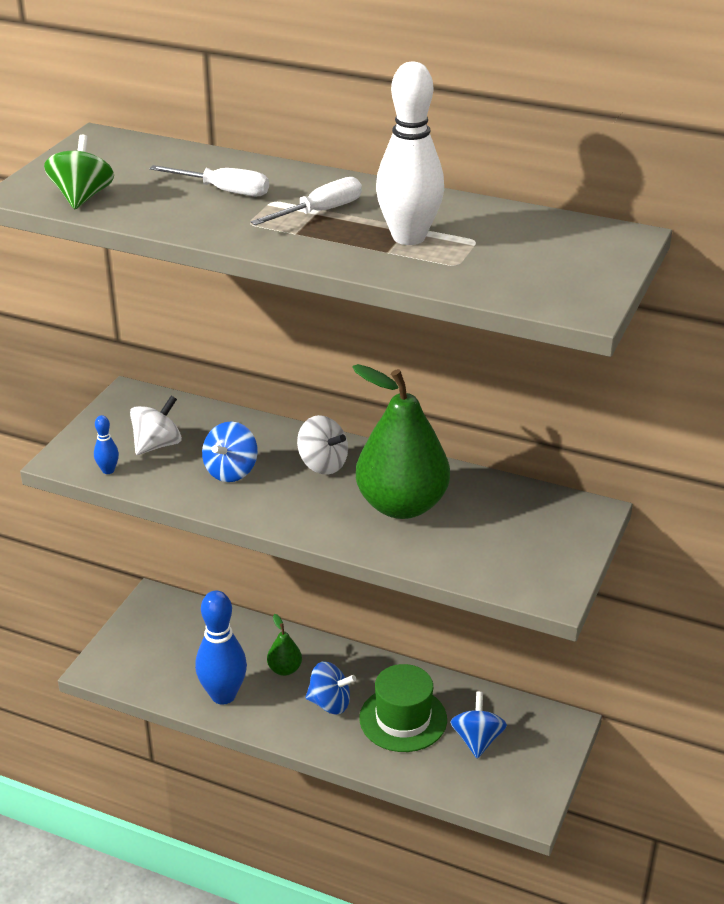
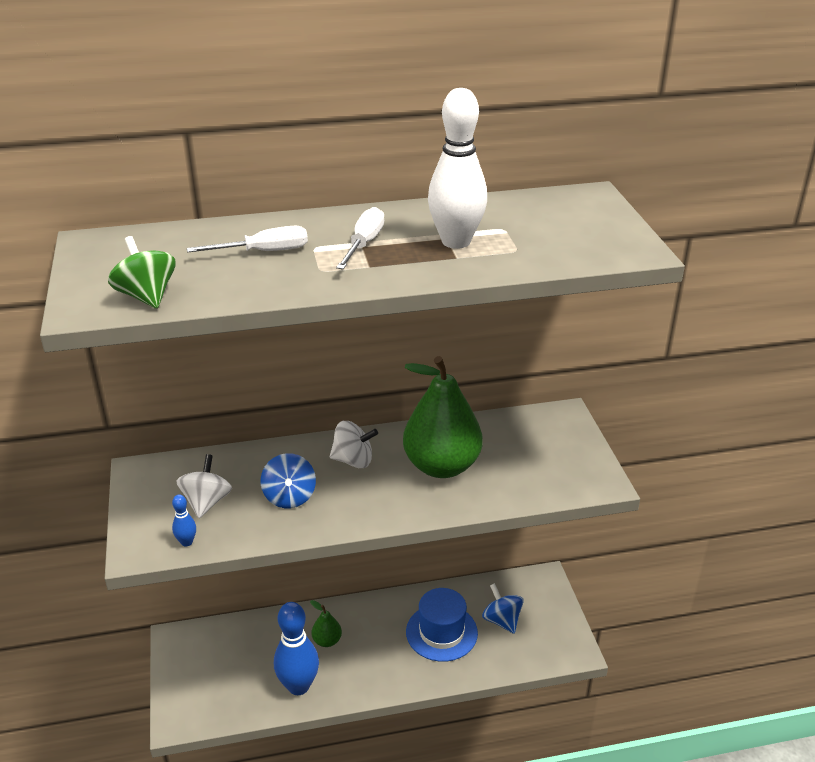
camera: 35 degrees left, 0 degrees up
(330, 703) = (382, 649): blue spinning top -> none
(403, 719) = (441, 632): green hat -> blue hat

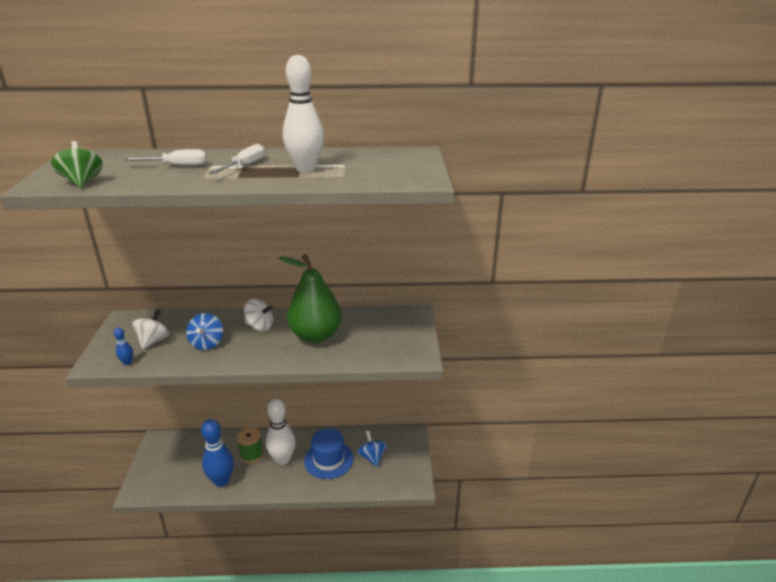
camera: 10 degrees right, 5 degrees down
(327, 640) = (251, 454): green pear -> green spool
(375, 641) = (282, 459): none -> white bowling pin

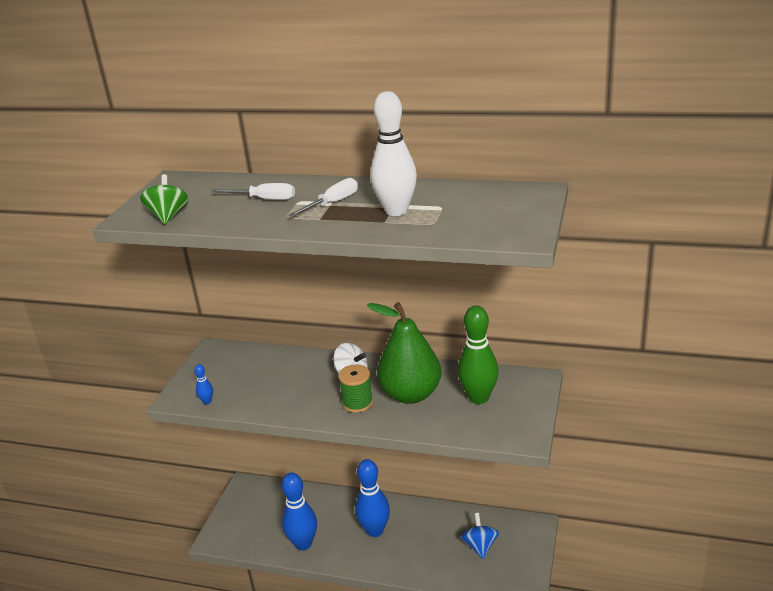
camera: 20 degrees right, 0 degrees up
(153, 341) = (237, 379): white spinning top -> none
(207, 343) = (291, 389): blue spinning top -> none
(251, 454) = (341, 519): green spool -> green spool (357, 403)
(282, 459) = (375, 530): white bowling pin -> blue bowling pin
(328, 459) = (427, 540): blue hat -> none
(373, 332) = (478, 398): none -> green bowling pin

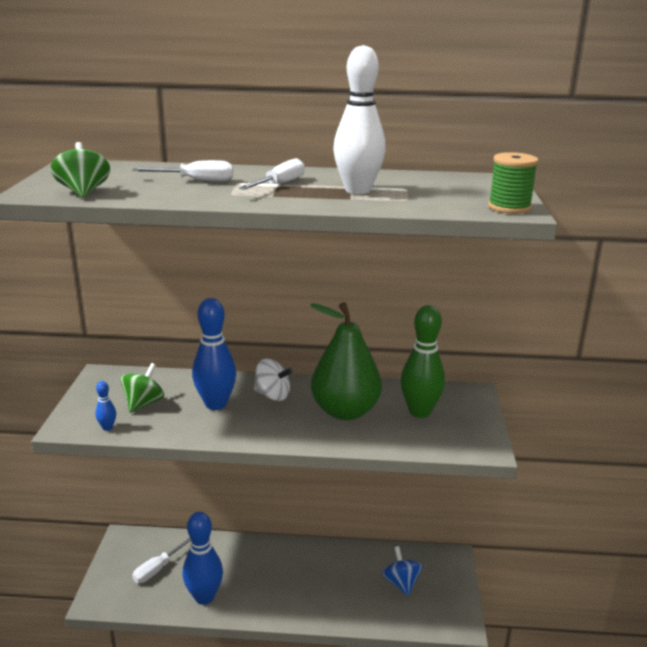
camera: 15 degrees left, 5 degrees down
(241, 379) = (143, 403): none -> green spinning top
(269, 515) = (158, 569): none -> white screwdriver
(357, 403) = (288, 422): green spool -> green spool (509, 207)
(375, 530) = (283, 576): blue bowling pin -> blue bowling pin (216, 404)

